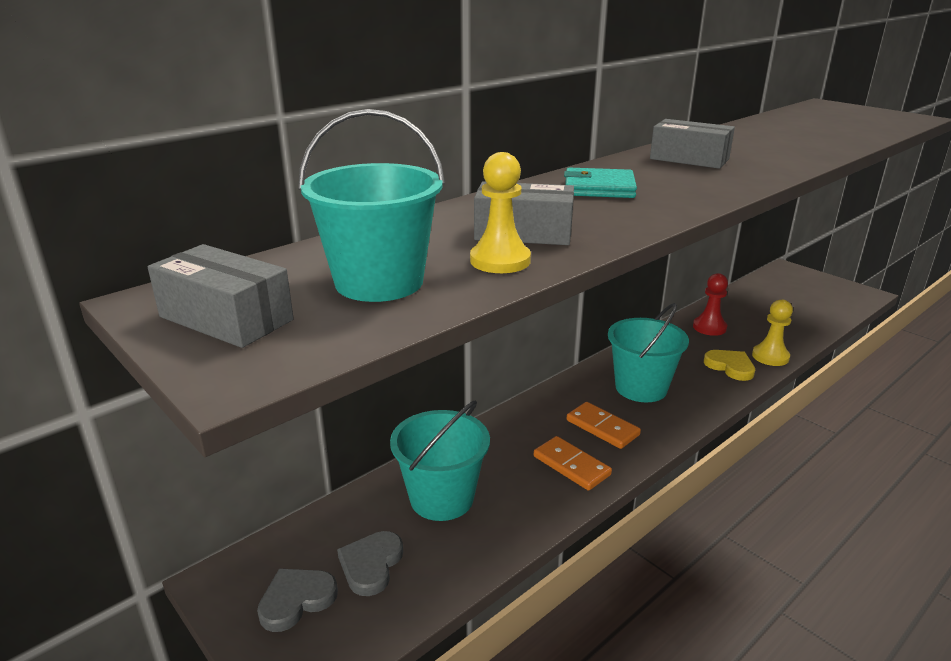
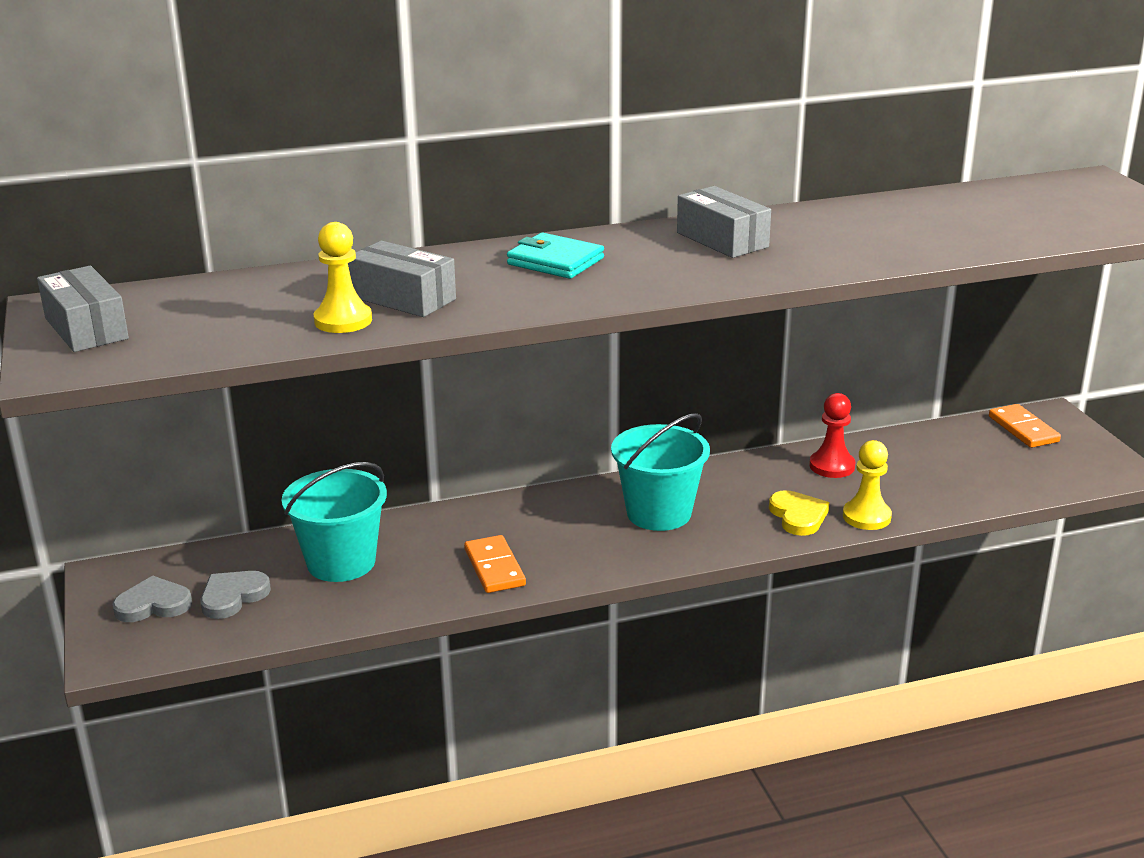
camera: 25 degrees right, 0 degrees up
(379, 282) = (224, 321): turquoise bucket -> none
(602, 427) = (567, 541): orange domino -> orange domino (1023, 429)

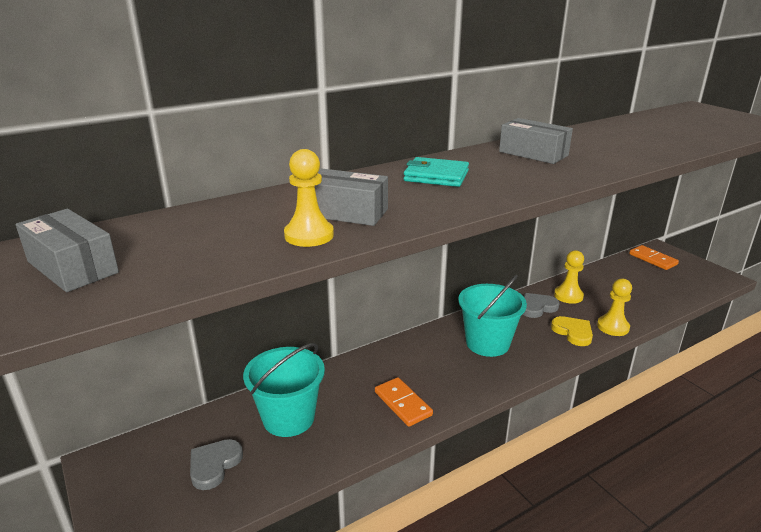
camera: 15 degrees left, 0 degrees up
(153, 604) = (148, 485): grey heart -> grey heart (537, 307)
(832, 466) = (568, 296): red pawn -> yellow pawn

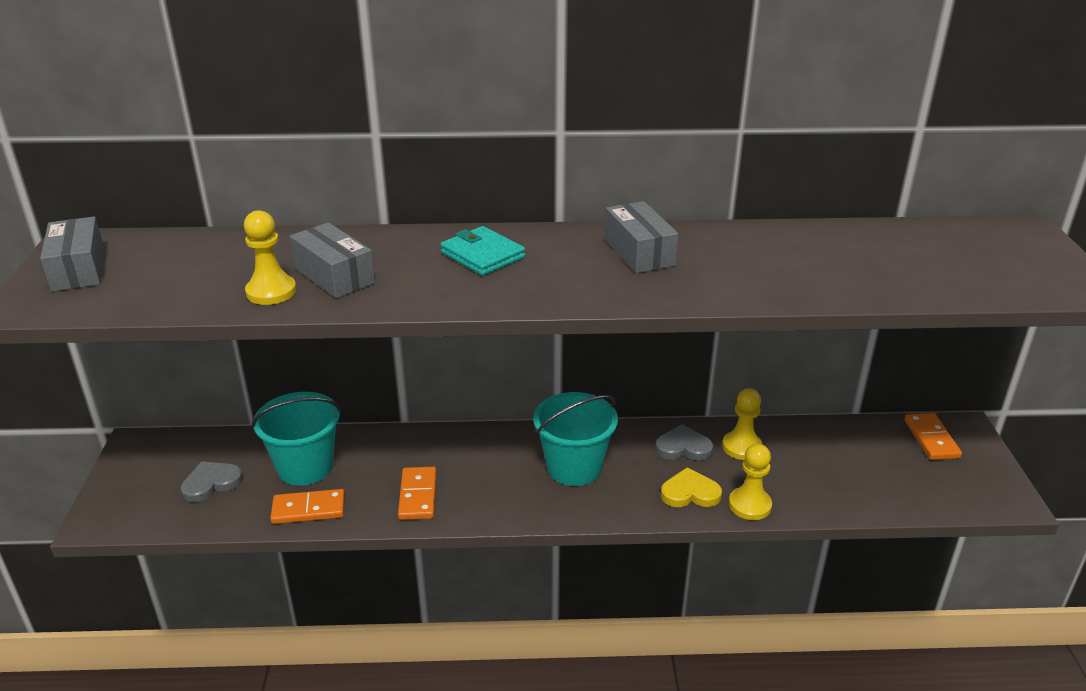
camera: 30 degrees right, 5 degrees up
(326, 450) = (308, 509): none -> orange domino
(573, 332) = (690, 493): yellow heart -> yellow heart turned 90 degrees counterclockwise

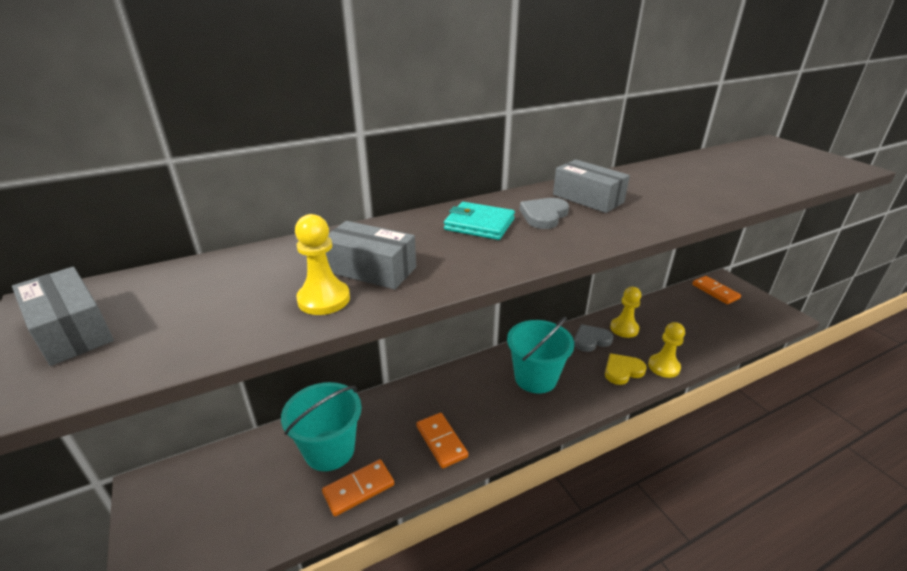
camera: 25 degrees left, 0 degrees up
(211, 483) = (250, 498): grey heart -> grey heart (544, 215)

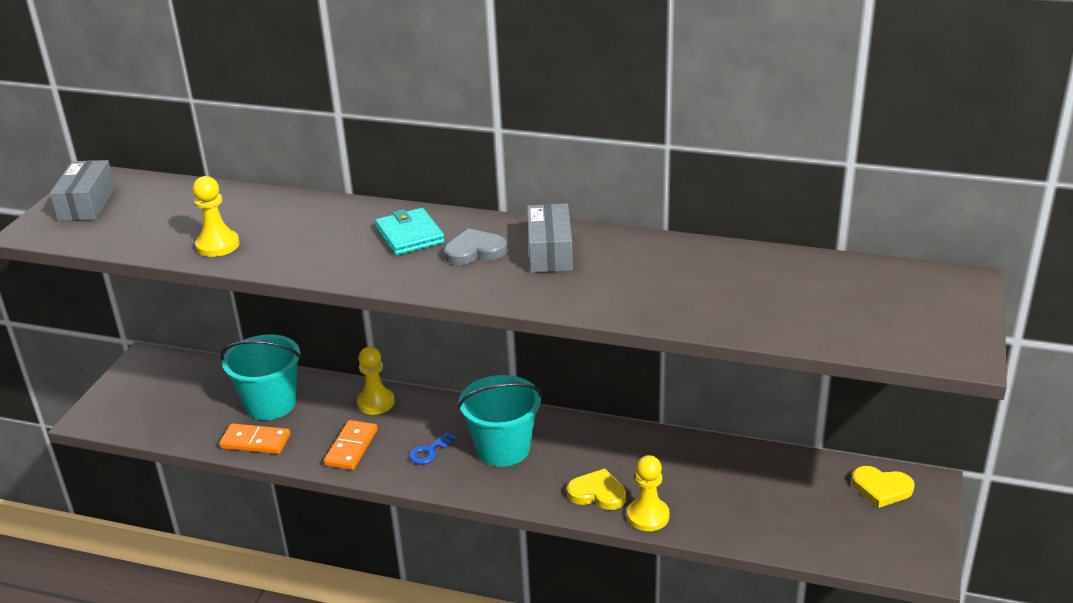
camera: 45 degrees right, 0 degrees up
(371, 269) = (275, 238): grey box -> none
(496, 408) = (429, 451): none -> blue key
(591, 340) = (618, 449): grey heart -> none
(624, 328) = (676, 459): yellow pawn -> yellow pawn (376, 402)
(715, 291) = (881, 488): orange domino -> yellow heart

